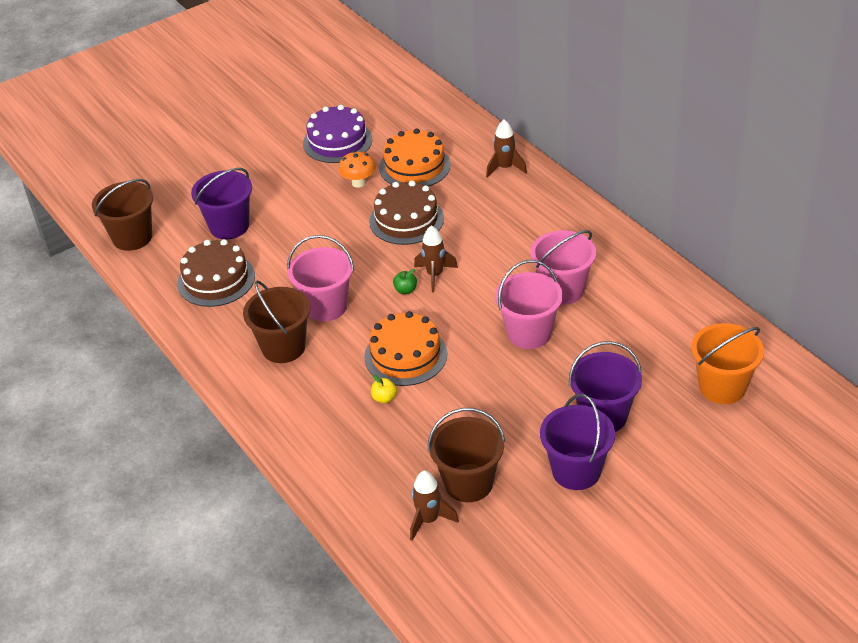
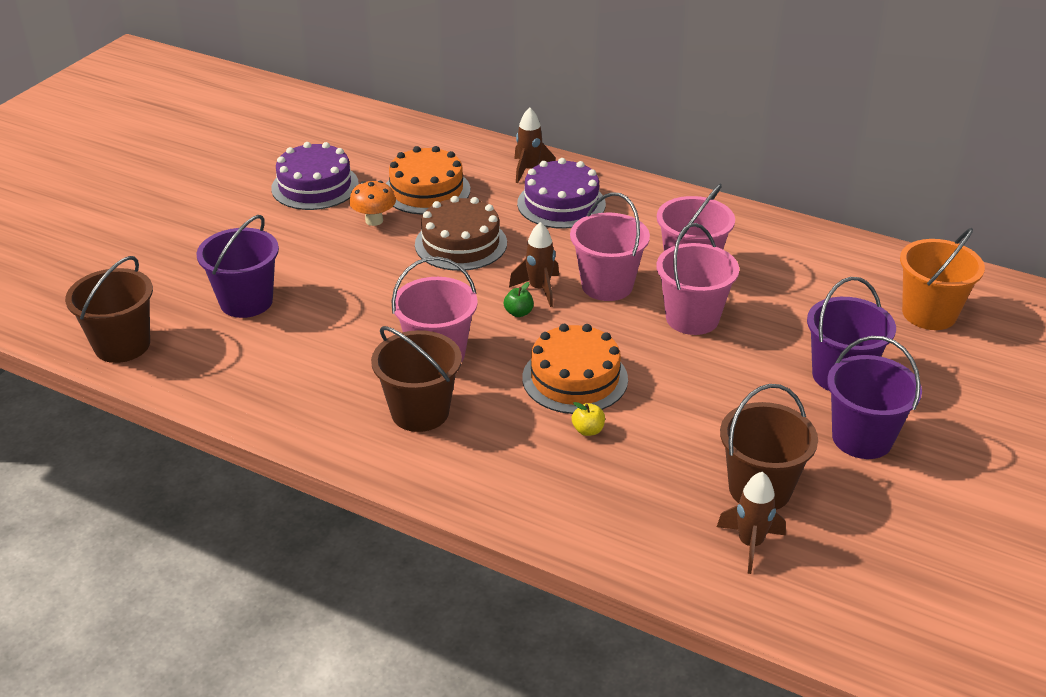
camera: 30 degrees left, 5 degrees down
(216, 280) = (274, 362): brown cake -> none
(487, 286) = (607, 285): none -> pink bucket
(506, 205) = (561, 204): none -> purple cake

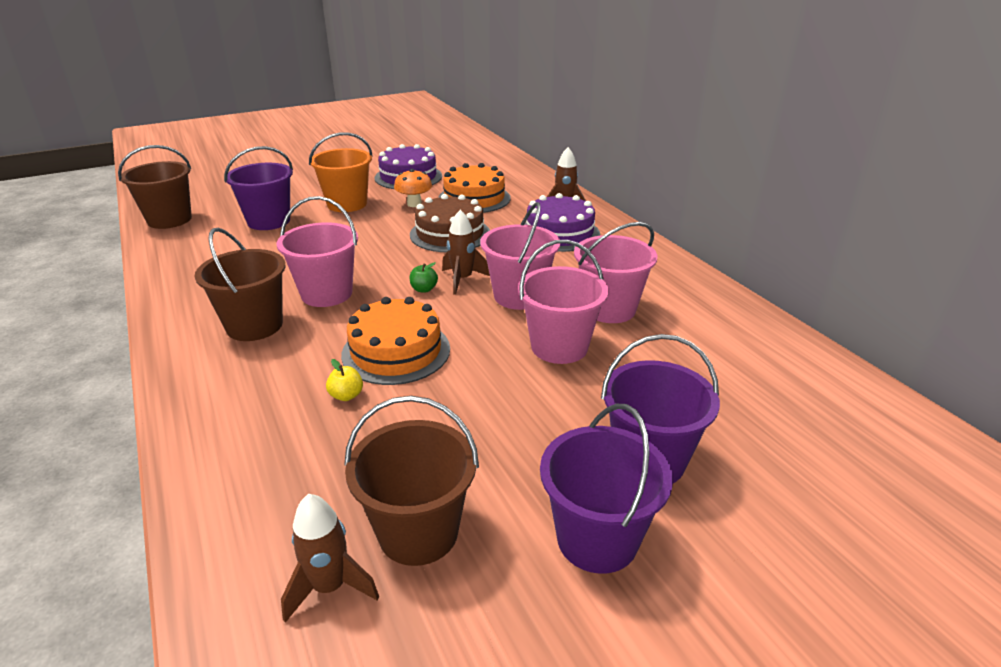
camera: 35 degrees right, 5 degrees down
(929, 314) = (830, 444): orange bucket -> orange bucket (347, 204)

